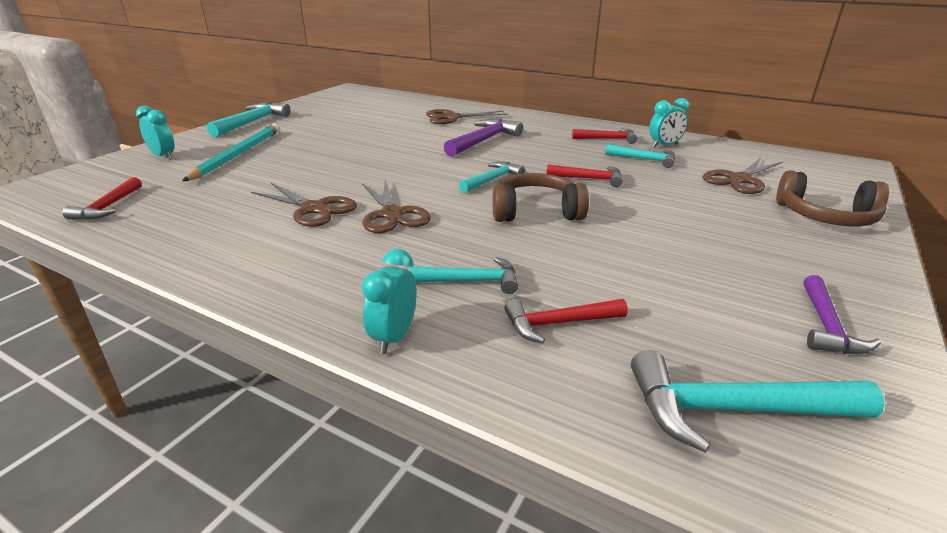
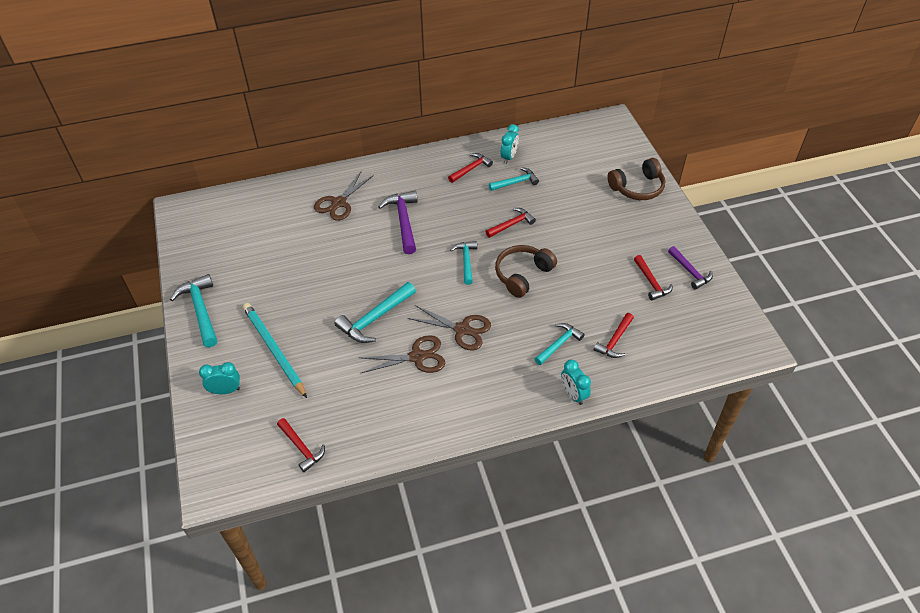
camera: 45 degrees left, 20 degrees up
(724, 301) = (651, 282): none -> red hammer
(732, 410) = (696, 336): turquoise hammer -> turquoise hammer (375, 319)
(739, 180) = (578, 174): brown scissors -> none

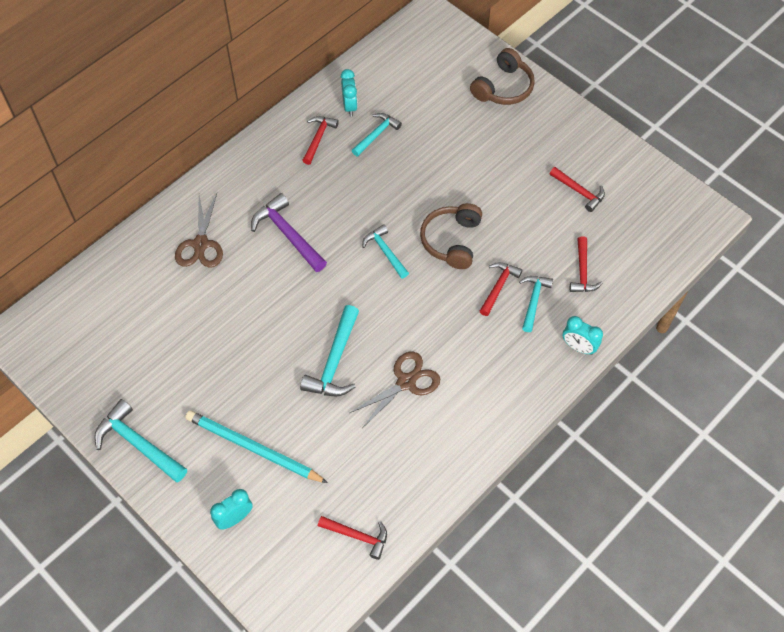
camera: 30 degrees left, 10 degrees up
(462, 329) = (431, 330): brown scissors -> none
(511, 224) = (404, 187): red hammer -> red hammer (498, 287)
(690, 271) = (608, 163): purple hammer -> none

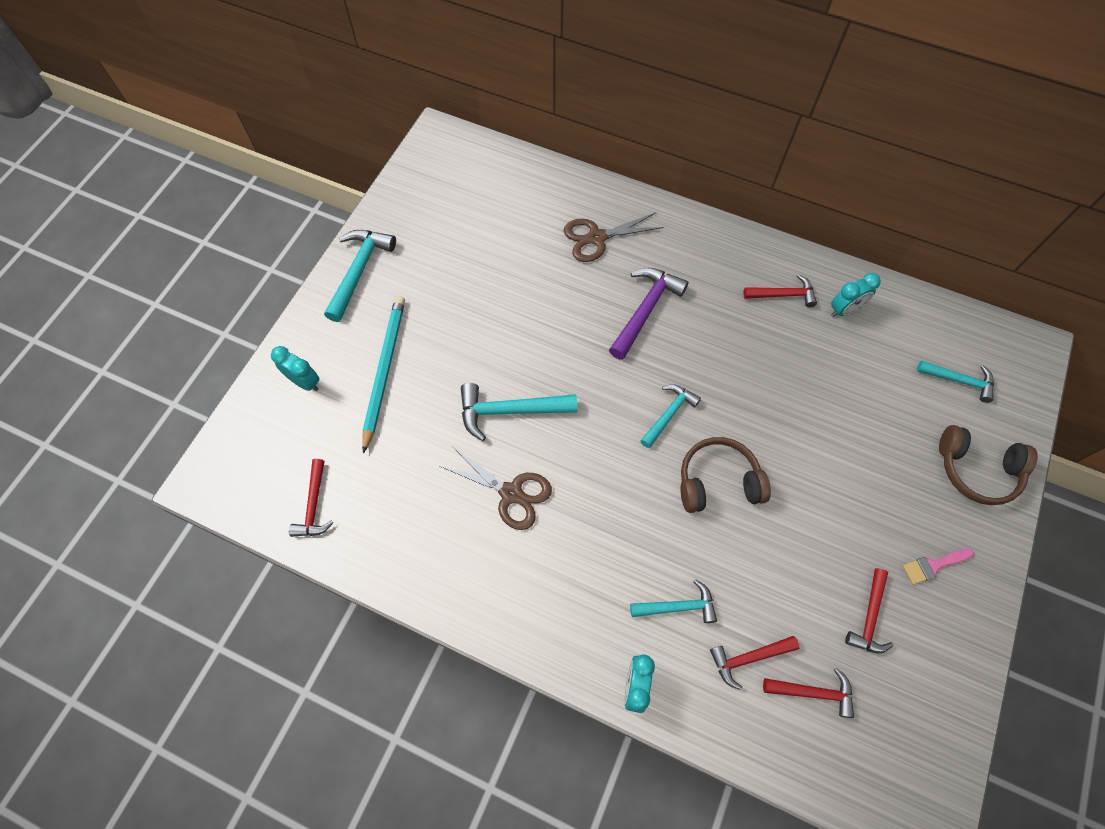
camera: 70 degrees right, 5 degrees up
(376, 134) = (822, 350): turquoise hammer -> turquoise hammer (959, 380)
(498, 287) = (679, 557): red hammer -> red hammer (813, 692)
(558, 141) = (933, 565): none -> pink brush

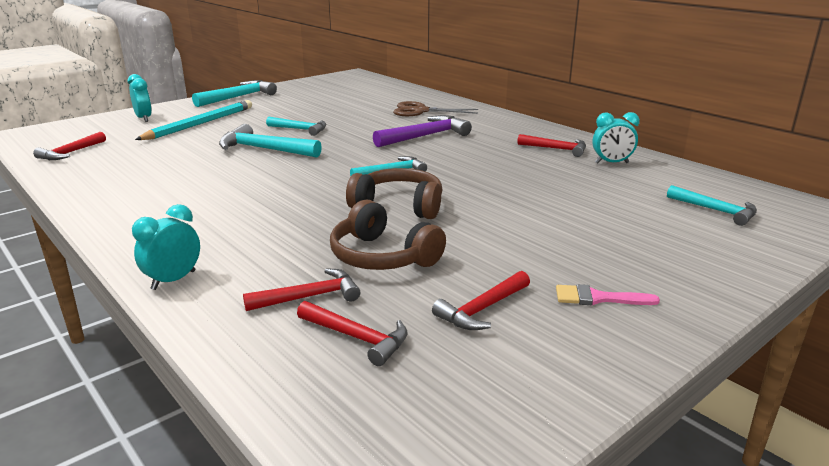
camera: 25 degrees right, 40 degrees down
(511, 493) = (214, 176): brown scissors -> none
(678, 606) = (277, 252): turquoise hammer -> turquoise hammer (300, 129)
(748, 658) = (310, 297): red hammer -> red hammer turned 150 degrees clockwise
(977, 470) = (704, 257): brown headphones -> brown headphones (382, 256)

